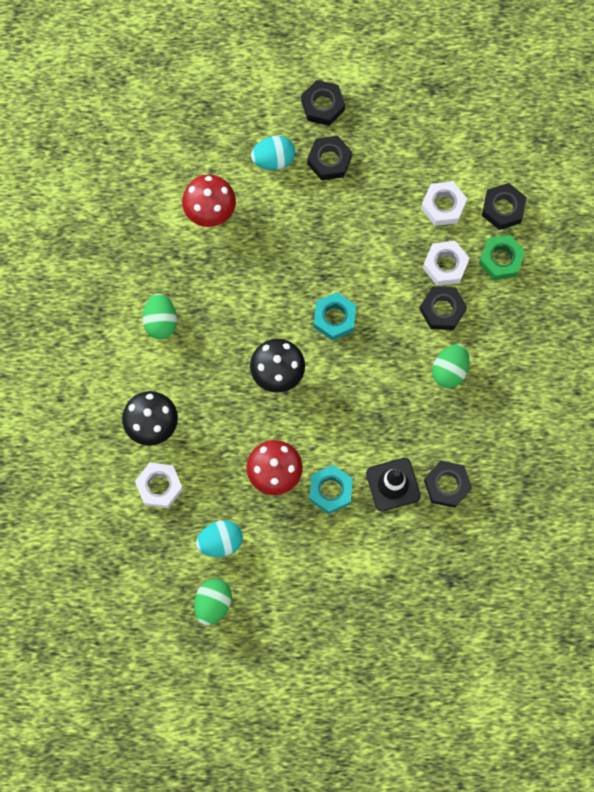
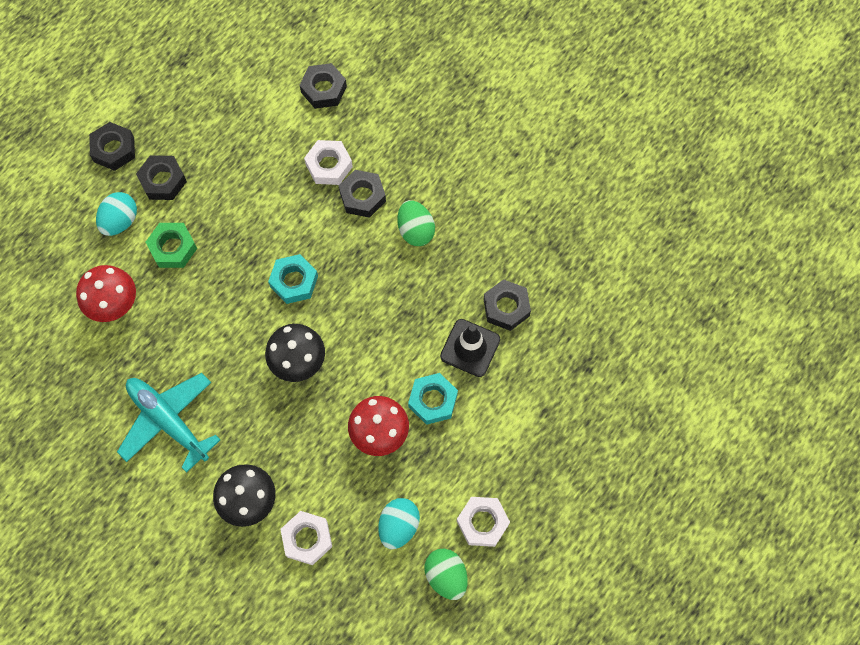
camera: 50 degrees left, 5 degrees down
(161, 322) = (168, 421): green egg -> turquoise plane
(443, 206) = (280, 129): white nut -> white nut (482, 523)
(501, 260) = (362, 123): green nut -> green nut (173, 248)

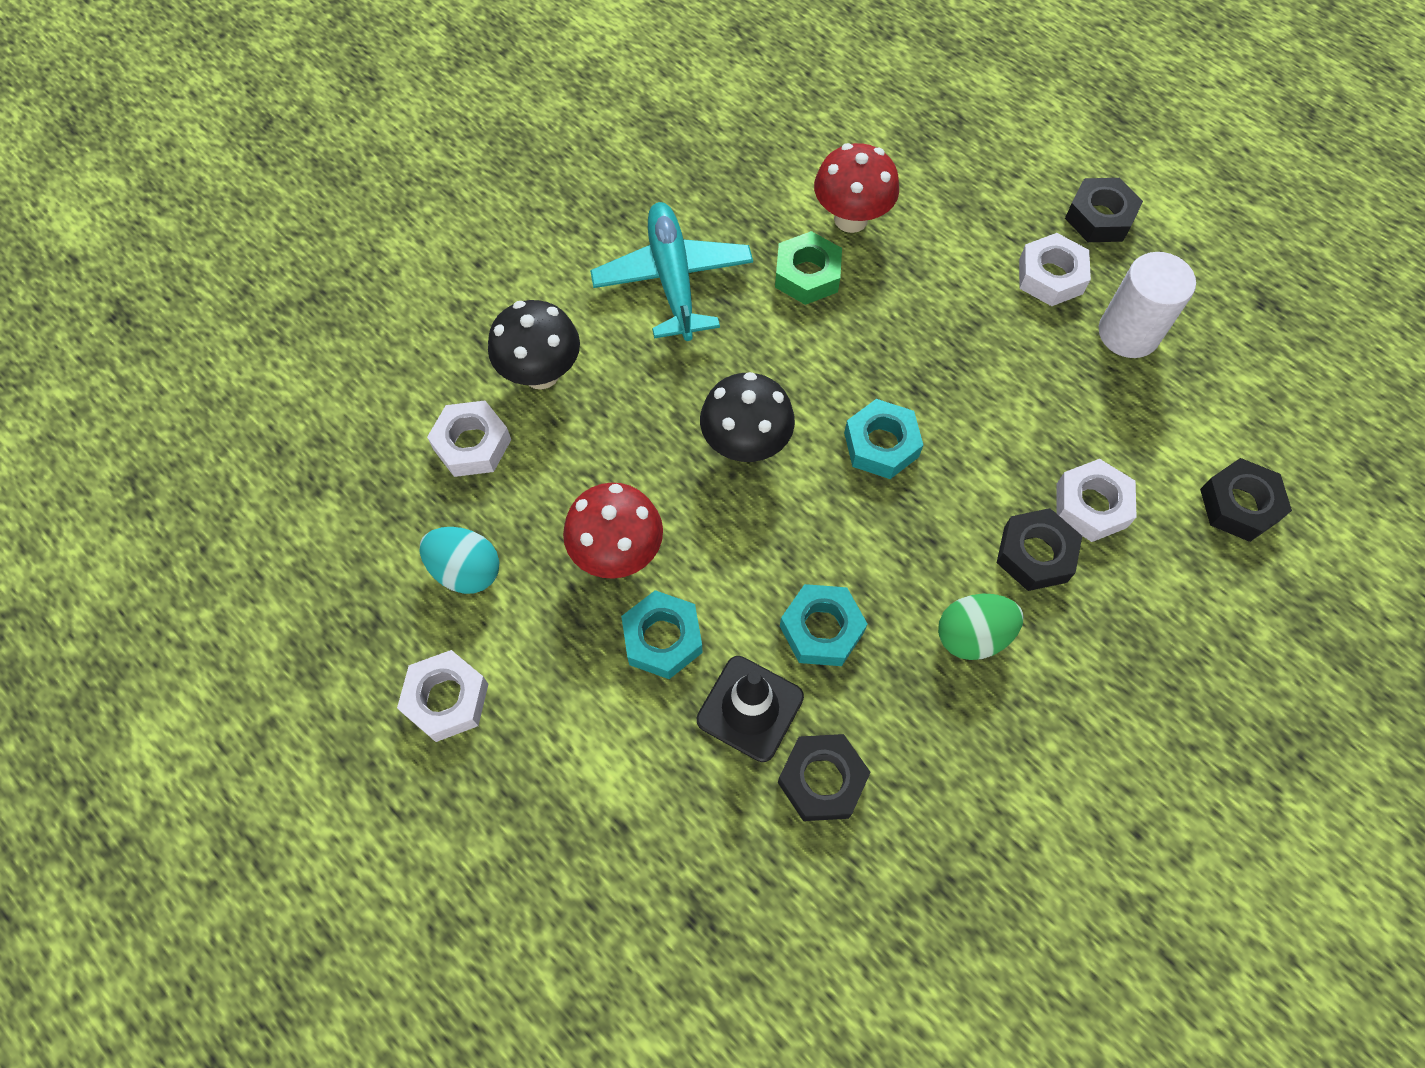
camera: 95 degrees right, 5 degrees down
(120, 221) = (982, 225): turquoise egg -> none
(163, 181) = (1050, 276): black nut -> white nut
(168, 421) = (672, 279): turquoise plane -> turquoise plane turned 60 degrees counterclockwise
(173, 248) = (939, 287): green nut -> green nut (807, 275)
(206, 138) = (1128, 333): none -> white cylinder
(419, 311) = (821, 629): none -> turquoise nut
(446, 576) = (374, 634): green egg -> none

